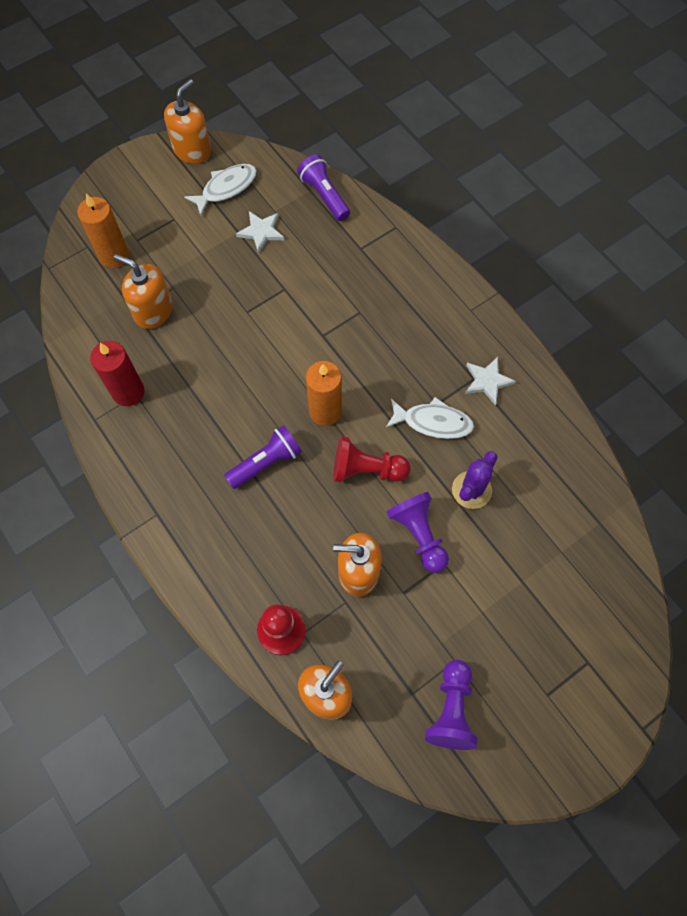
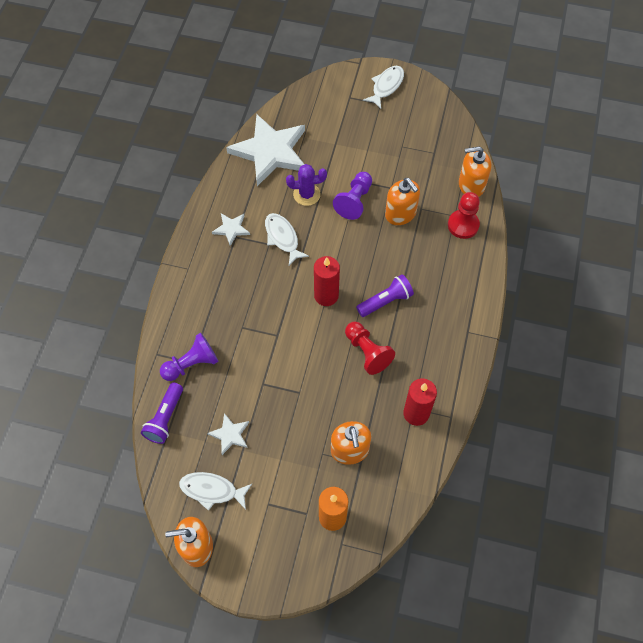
camera: 130 degrees left, 5 degrees down
(266, 462) = (385, 301): purple flashlight -> purple flashlight turned 135 degrees clockwise
(325, 411) = (326, 295): orange candle -> red candle
(366, 469) = (342, 249): red pawn -> red pawn (367, 352)
(451, 709) = (425, 134): purple pawn -> purple pawn (191, 364)
(567, 497) = (270, 151): none -> white star
(572, 729) = (386, 86): none -> white fish

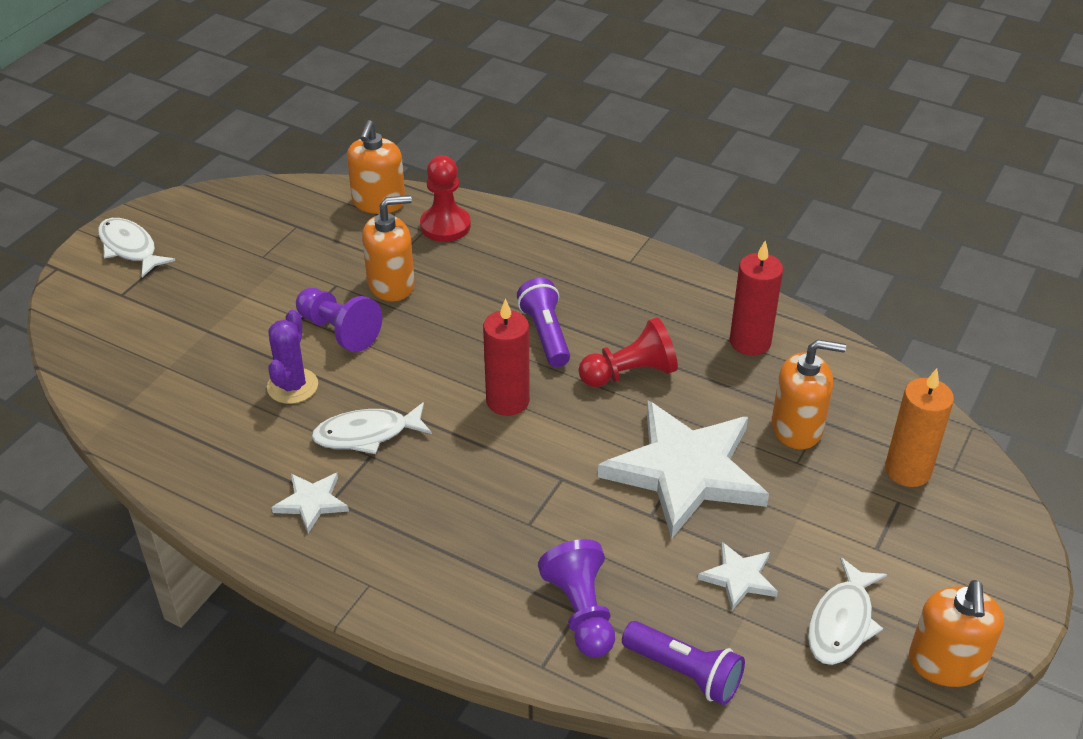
camera: 75 degrees left, 20 degrees down
(270, 151) = (170, 417): white star -> white star (685, 471)

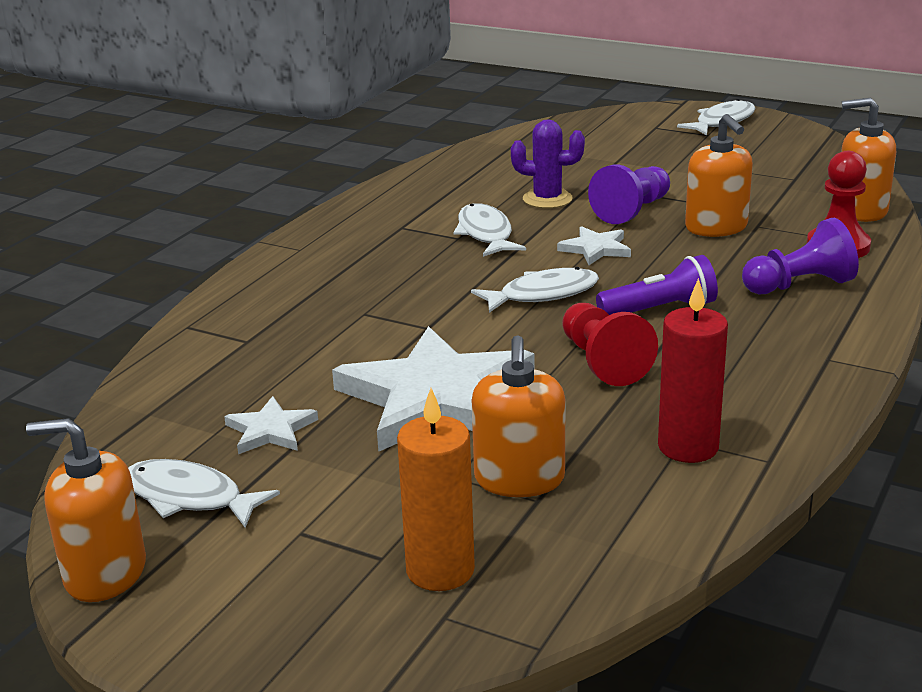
camera: 90 degrees right, 15 degrees down
(312, 502) = (398, 219): white star -> white star (596, 249)
(507, 401) = (542, 294): red candle -> white fish
(581, 612) = (245, 342): purple pawn -> purple pawn (799, 285)
(684, 672) = (154, 397): purple flashlight -> none

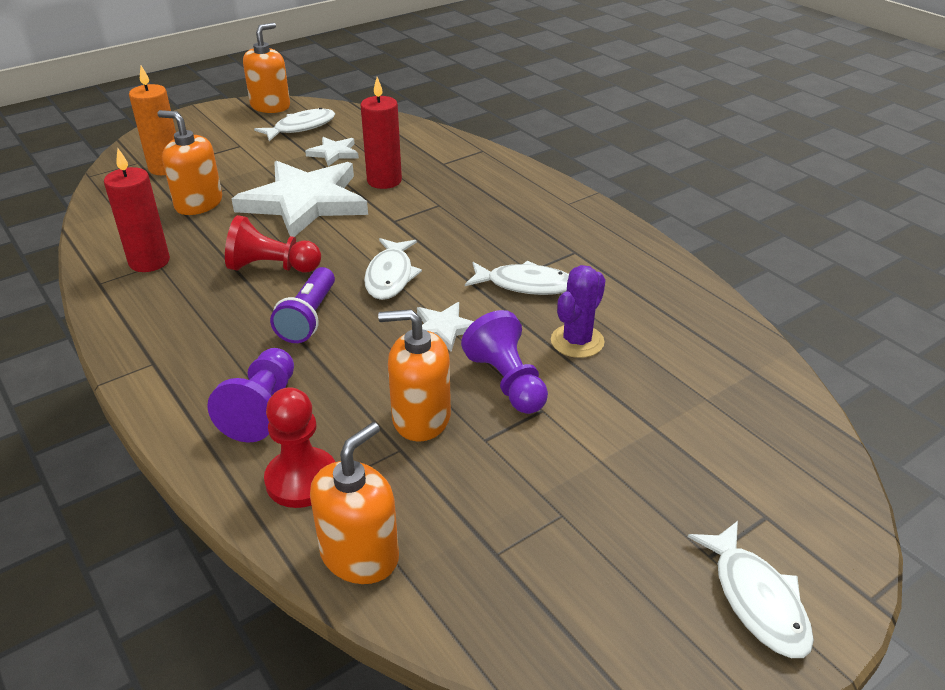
camera: 115 degrees right, 10 degrees up
(330, 364) = (384, 181): none -> red candle

